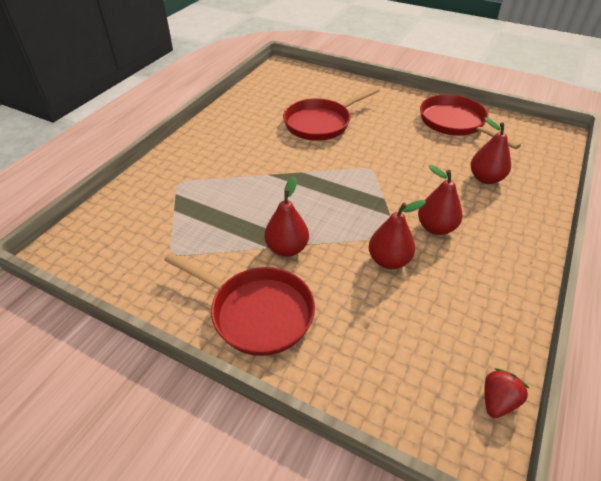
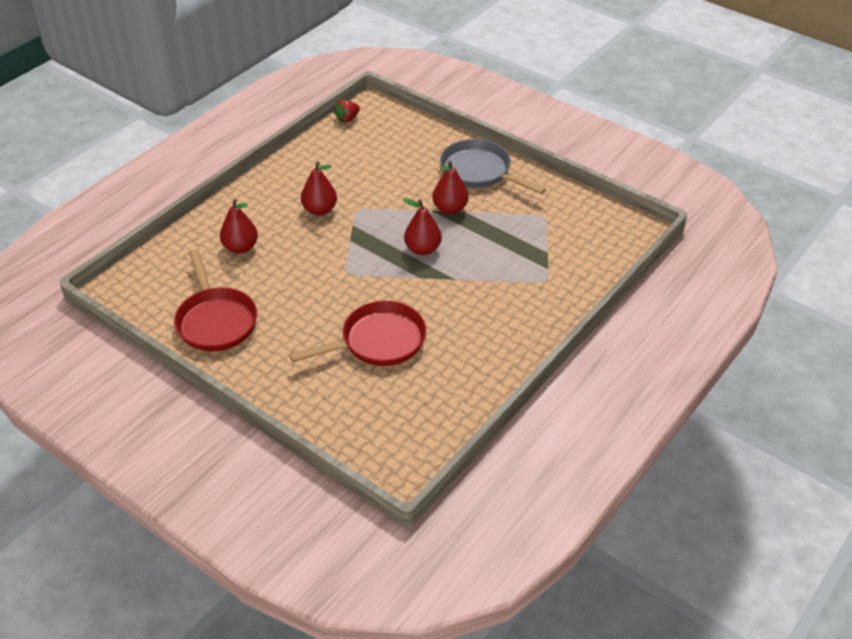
camera: 170 degrees left, 0 degrees up
(256, 312) = (479, 172): red pan -> grey pan
(388, 260) = (372, 191): red pear -> red pear (422, 249)

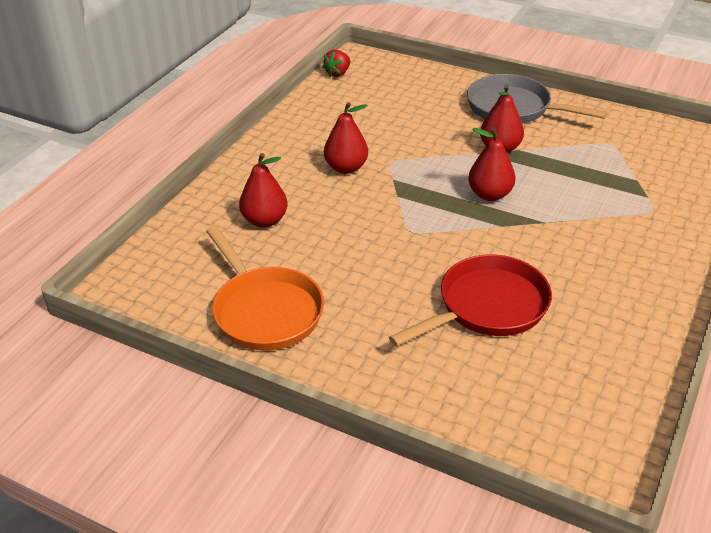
camera: 10 degrees left, 5 degrees down
(216, 321) = (265, 311): red pan -> orange pan

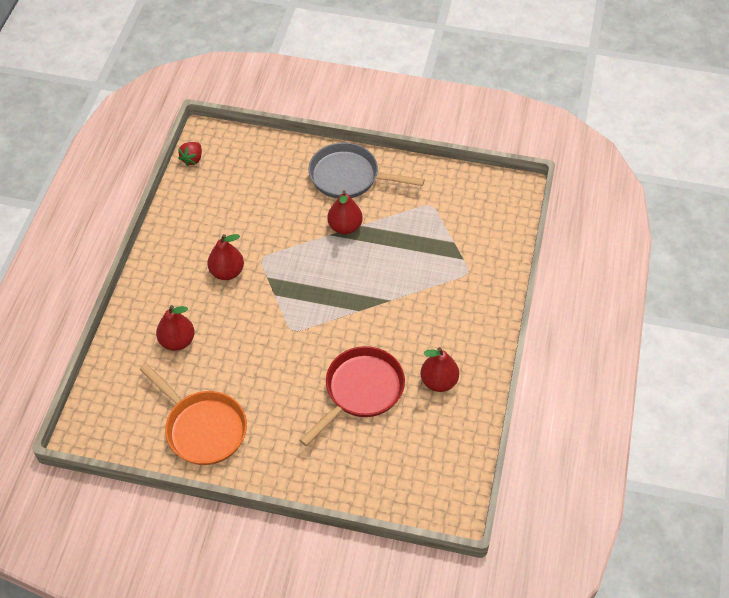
camera: 15 degrees left, 15 degrees up
(490, 195) = (345, 279): red pear -> red pear (439, 381)

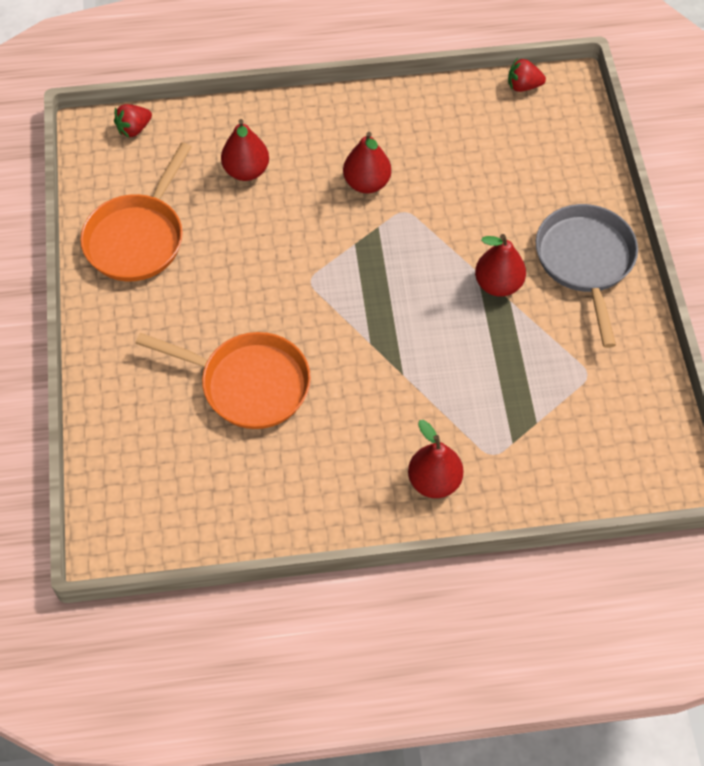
camera: 70 degrees right, 5 degrees up
(97, 404) = (134, 129): none -> red strawberry
(361, 391) = (249, 384): red pan -> orange pan
(439, 381) = (297, 470): red pear -> red pear (434, 481)

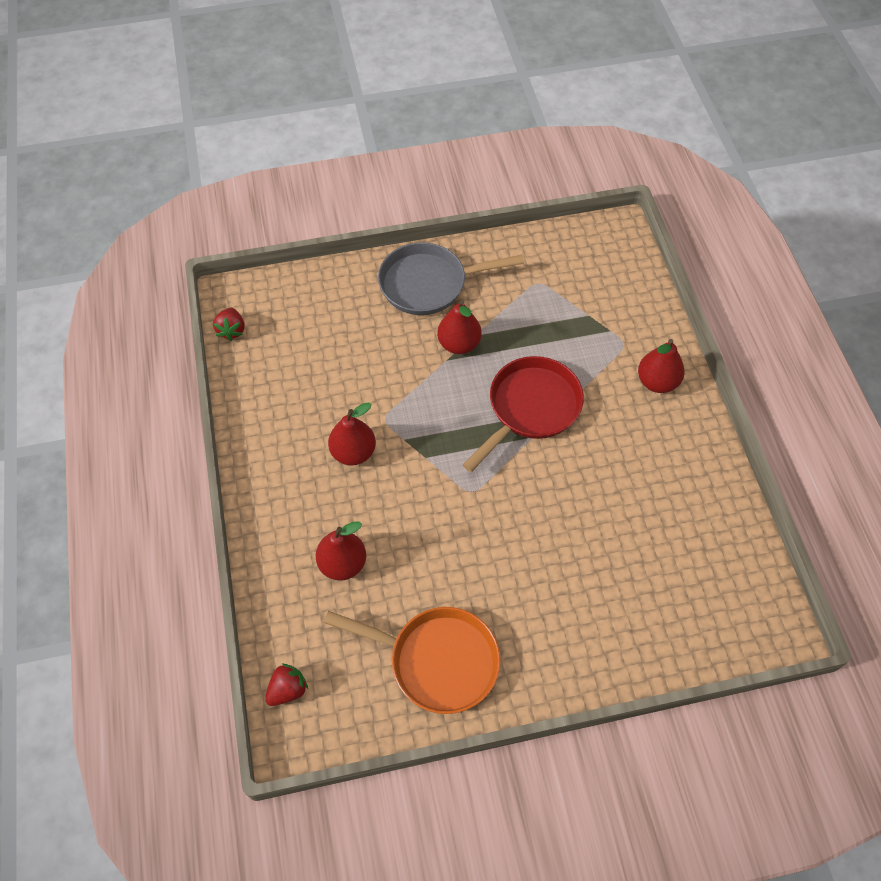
camera: 95 degrees left, 0 degrees up
(134, 129) = (288, 690): red strawberry -> red strawberry turned 90 degrees counterclockwise
(249, 384) = (592, 532): orange pan -> none
(407, 345) = (530, 408): none -> red pan

